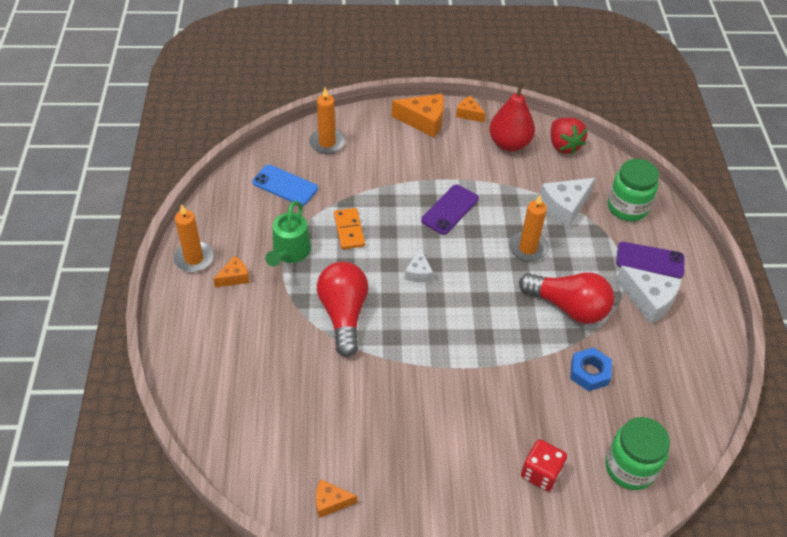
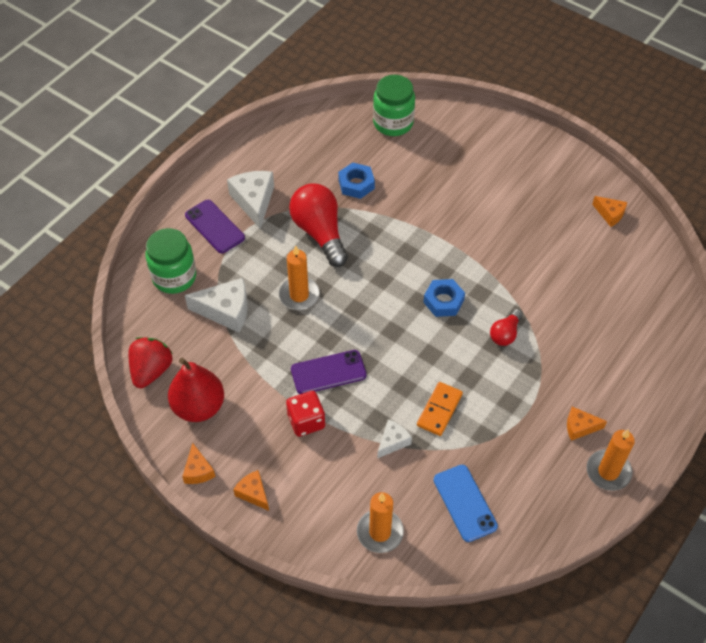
camera: 140 degrees left, 5 degrees up
(289, 253) = (512, 420): green watering can -> none
(344, 314) = (505, 334): red light bulb -> red light bulb, size x0.52
(415, 311) = (443, 301): none -> blue nut
(418, 272) = (412, 331): white cheese -> white cheese (392, 442)
(423, 121) = (253, 493): orange cheese -> orange cheese, size x0.58
(541, 473) = (454, 152): red dice -> red dice (306, 421)

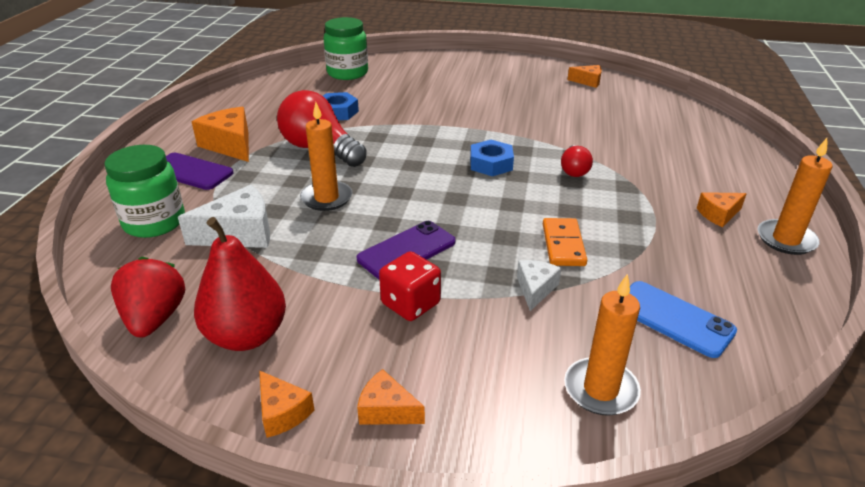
camera: 25 degrees left, 20 degrees down
(254, 201) = (230, 145): white cheese -> orange cheese

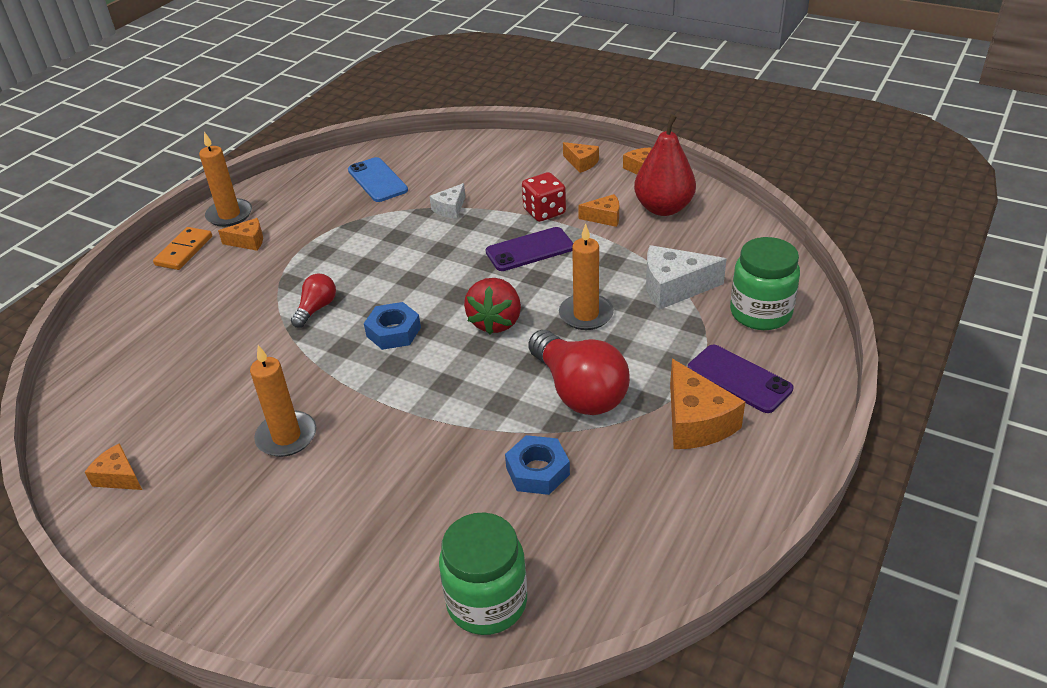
camera: 160 degrees left, 5 degrees up
(155, 318) = (732, 227): red strawberry -> red strawberry (496, 322)
(328, 307) = (604, 217): none -> orange cheese
(563, 244) = (401, 236): orange domino -> orange domino (184, 251)
(600, 389) = (457, 156): orange candle -> orange candle (286, 436)

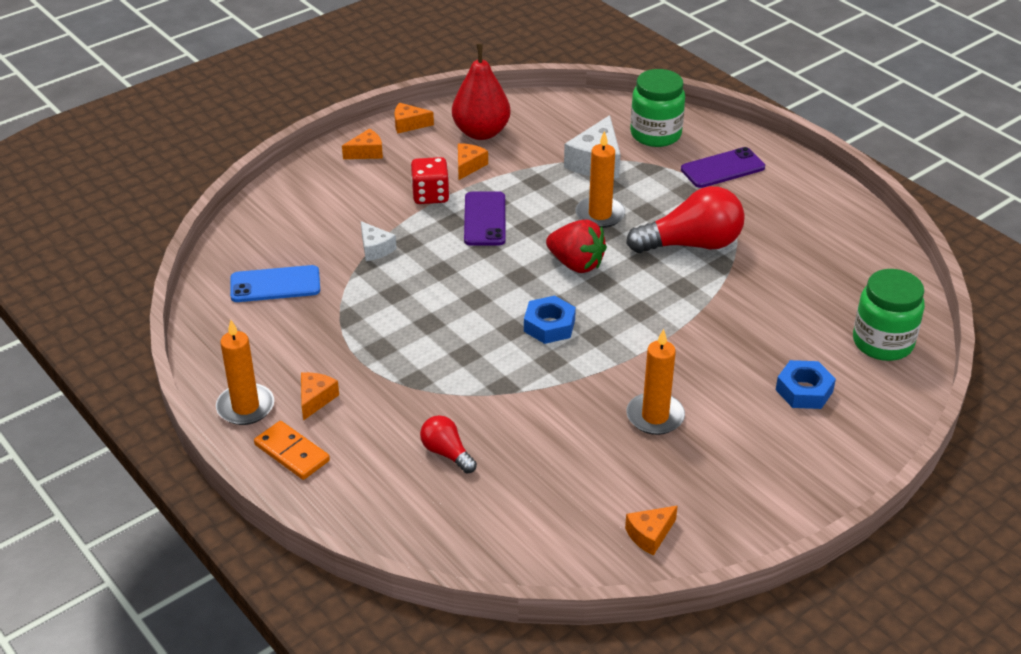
camera: 70 degrees left, 0 degrees up
(316, 309) = (478, 368): red light bulb -> red light bulb (447, 453)
(537, 471) = (768, 287): blue nut -> blue nut (804, 390)
(696, 422) = (756, 201): orange cheese -> none

